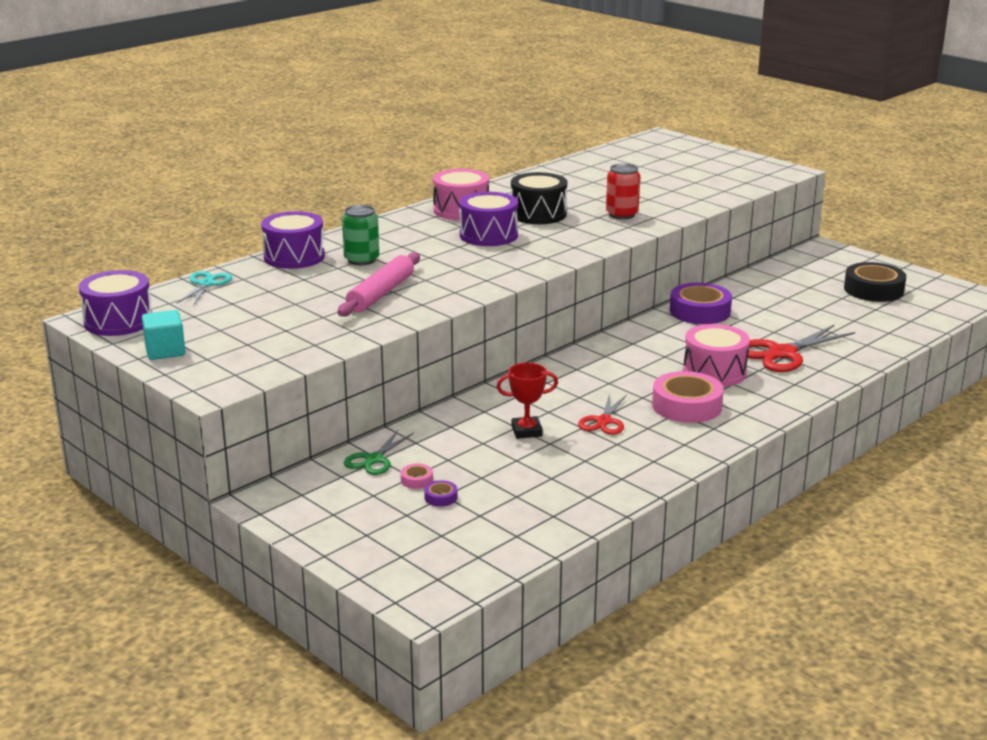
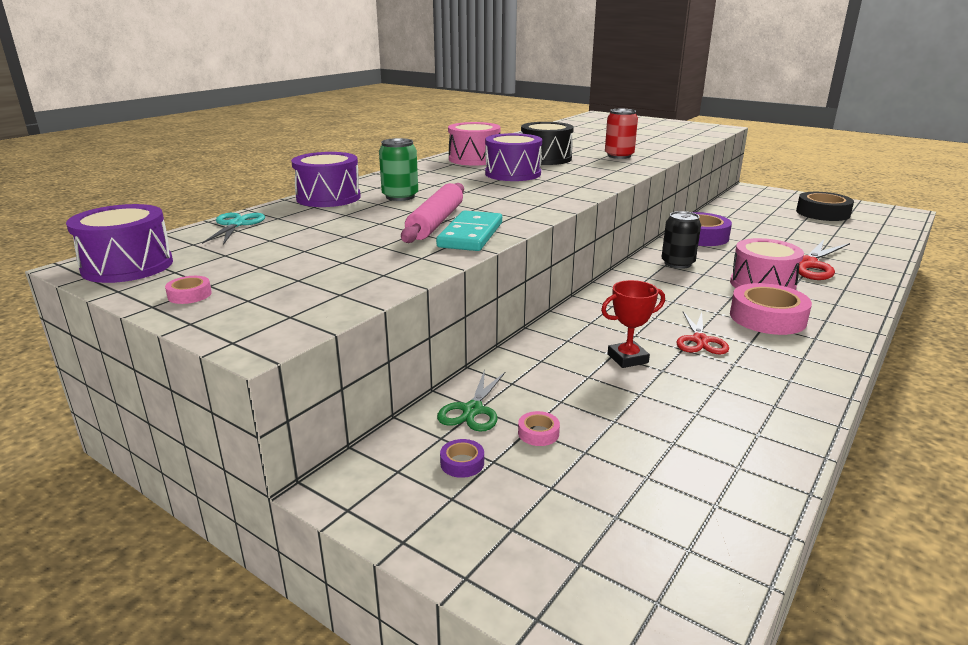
camera: 10 degrees left, 0 degrees up
(165, 351) = (189, 295): turquoise cube -> pink tape
(404, 310) = (470, 235): none -> turquoise domino
(441, 497) = (581, 455): purple tape -> purple tape (462, 463)
(647, 342) = (677, 263): none -> black can

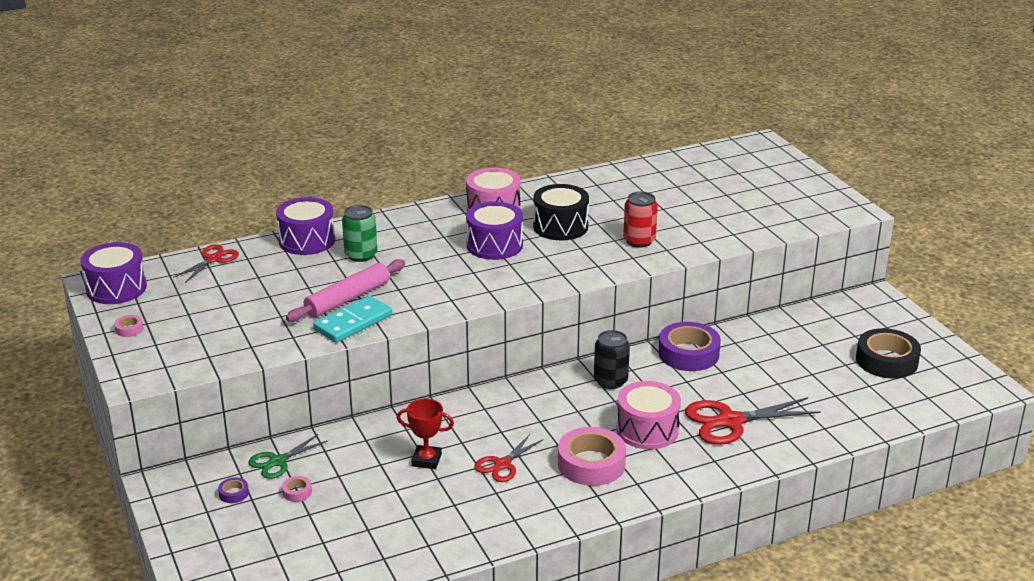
camera: 30 degrees right, 5 degrees up
(236, 224) = (213, 259): turquoise scissors -> red scissors

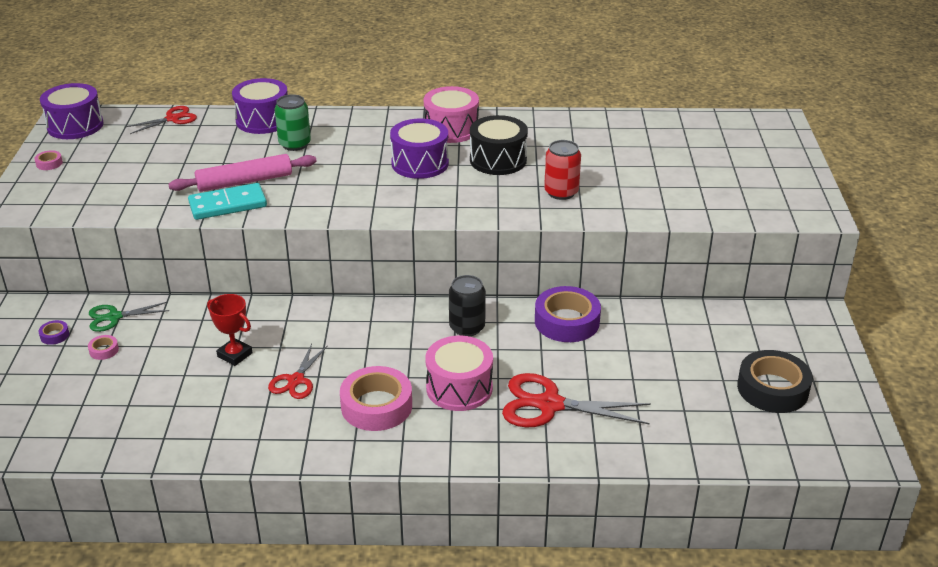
camera: 25 degrees right, 5 degrees up
(502, 464) = (296, 380): red scissors -> red scissors turned 45 degrees counterclockwise

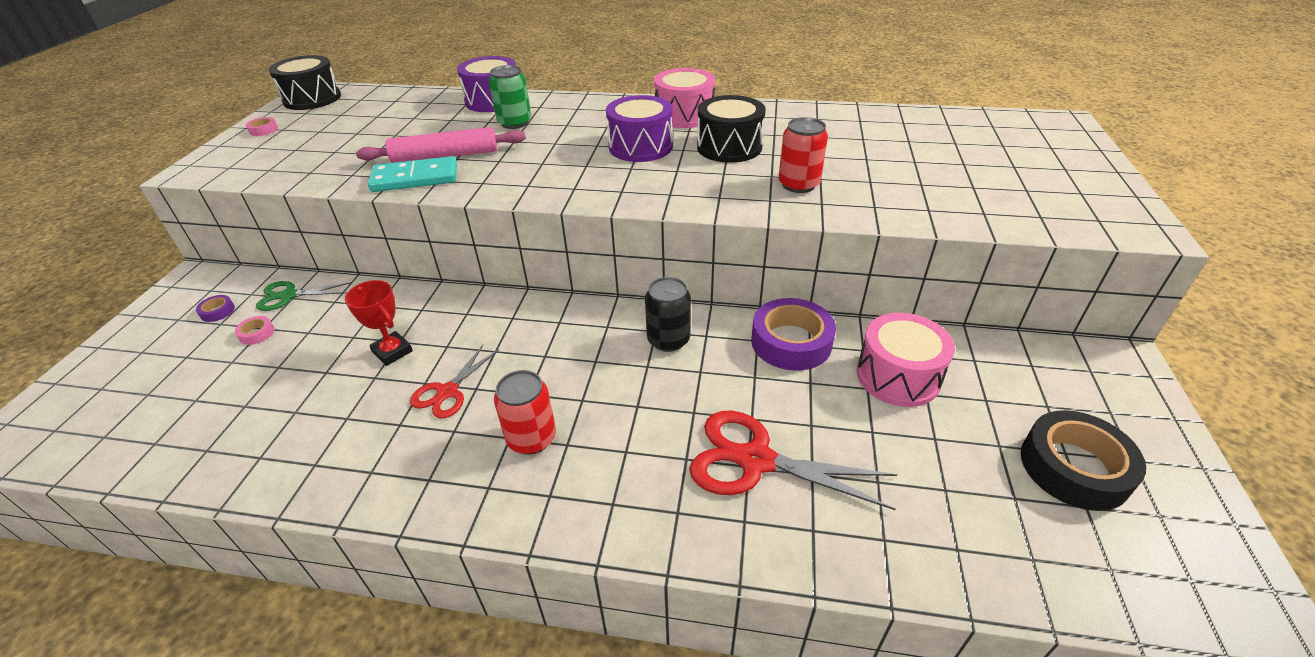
camera: 10 degrees right, 5 degrees up
(75, 126) = (312, 99): purple drum -> black drum
(172, 119) = (407, 96): red scissors -> none
(376, 406) = (531, 438): pink tape -> red can
(459, 388) = (641, 422): pink drum -> pink drum (897, 376)

